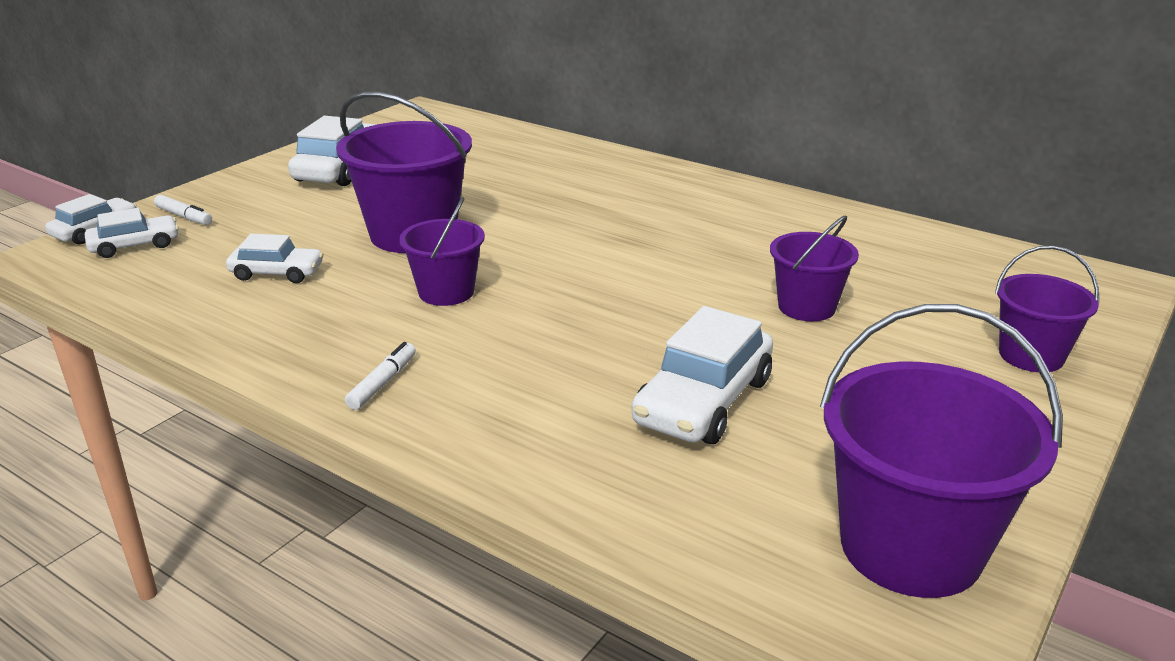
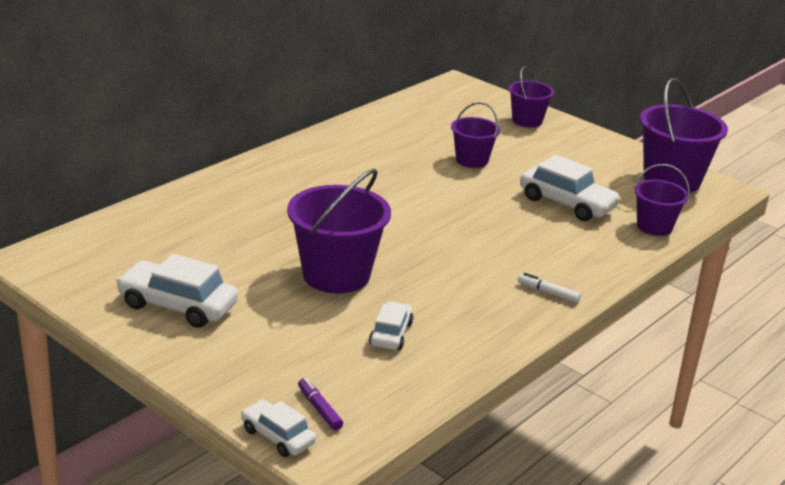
camera: 85 degrees left, 0 degrees up
(135, 245) = (319, 409): white car -> purple marker
(184, 217) = (262, 387): white marker -> none
(446, 292) = (435, 266): purple bucket -> purple bucket (654, 226)

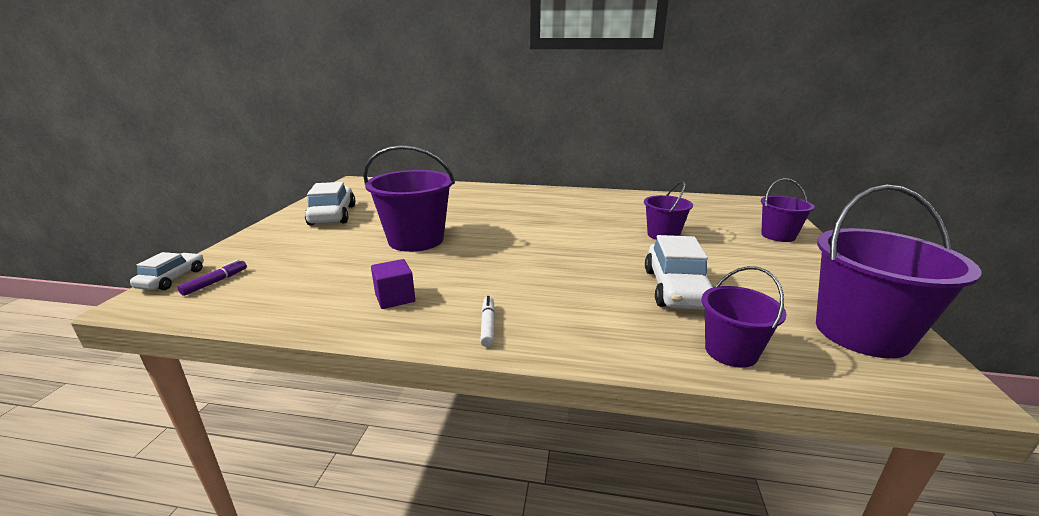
camera: 60 degrees right, 5 degrees down
(391, 334) = (345, 277): white car -> none
(462, 319) = (395, 298): none -> purple cube

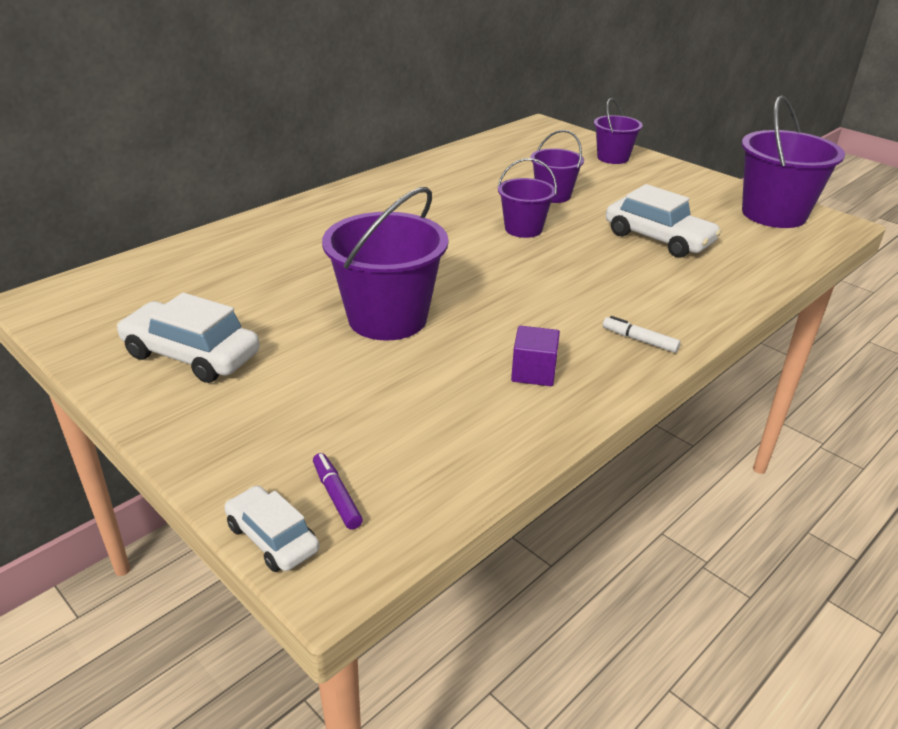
camera: 55 degrees left, 10 degrees up
(731, 351) = (760, 263): purple bucket -> purple bucket (523, 229)

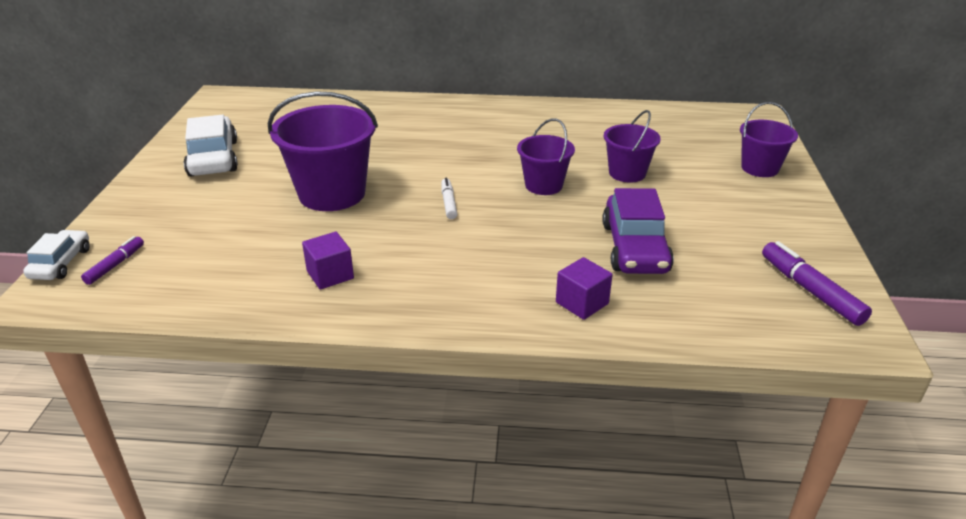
camera: 50 degrees right, 0 degrees up
(639, 340) = (438, 302): white marker -> white marker (448, 203)
(658, 238) = (634, 248): white car -> purple car
(706, 286) = (582, 303): none -> purple cube
(774, 214) = (810, 290): purple bucket -> purple marker

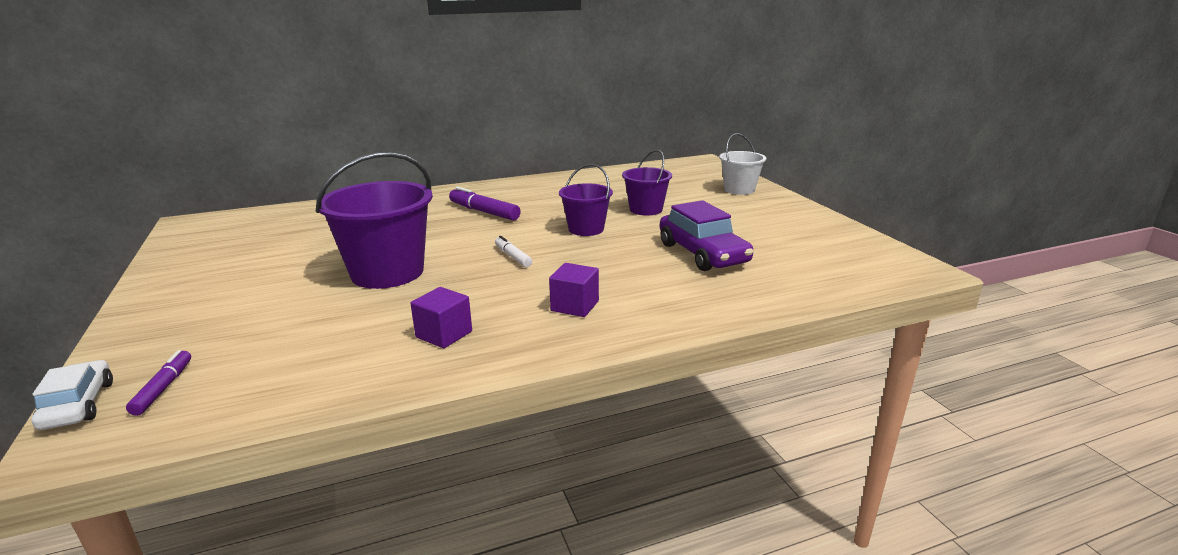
camera: 25 degrees left, 10 degrees down
(213, 158) = (222, 271): white car -> none
(582, 303) = (700, 298): purple cube -> purple cube (575, 306)
(759, 168) = (739, 190): purple bucket -> white bucket
(810, 290) = (854, 251): purple marker -> purple marker (484, 212)

